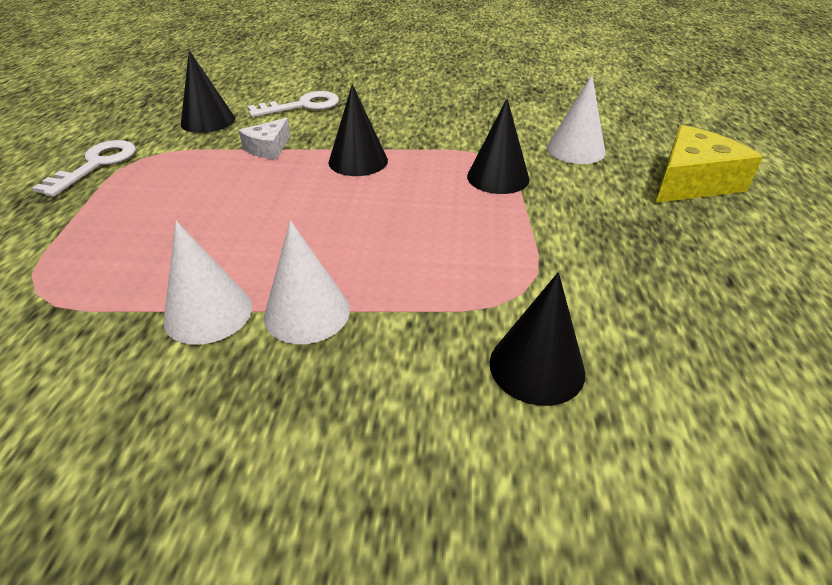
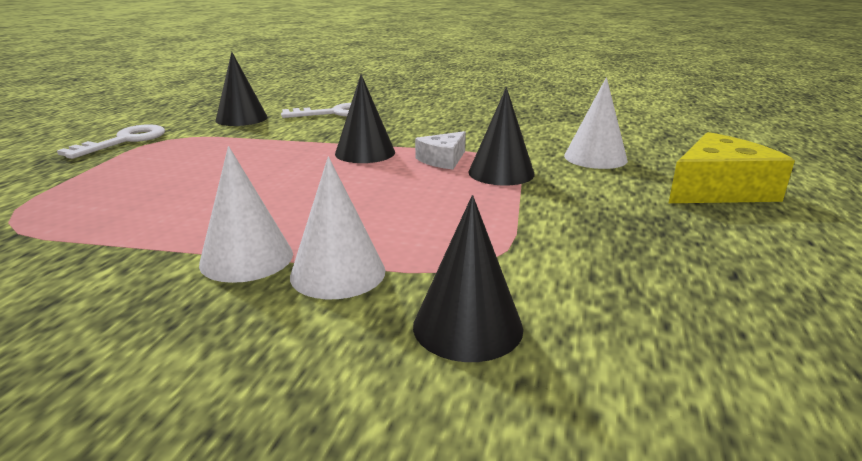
camera: 10 degrees right, 15 degrees down
(208, 313) = (151, 250): white cone -> white cone (338, 273)
(268, 148) = (285, 139): white cheese -> white cheese (443, 160)

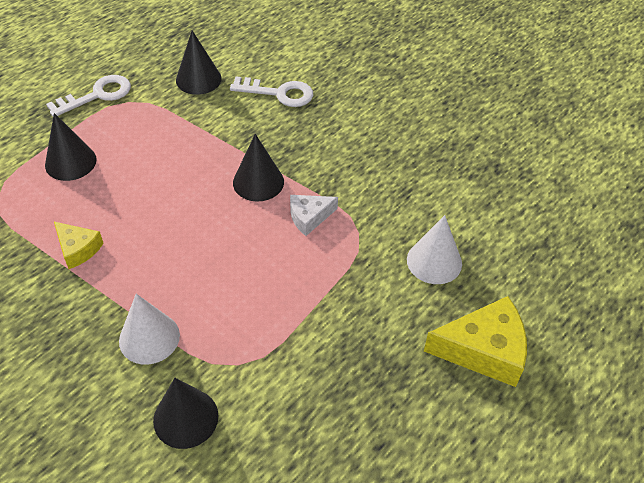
camera: 25 degrees right, 25 degrees up
(167, 232) = (78, 249): none -> yellow cheese
(246, 258) = (108, 300): white cone -> none
(501, 173) = (337, 256): black cone -> black cone (70, 162)

